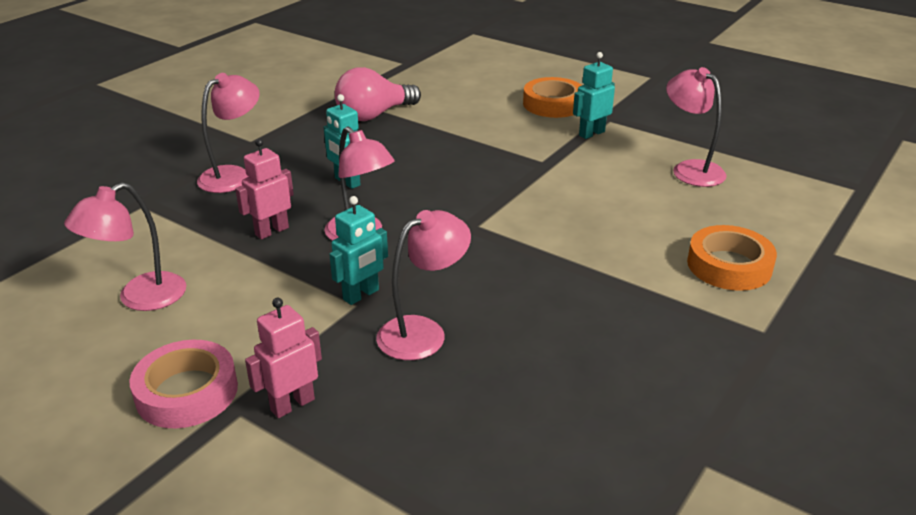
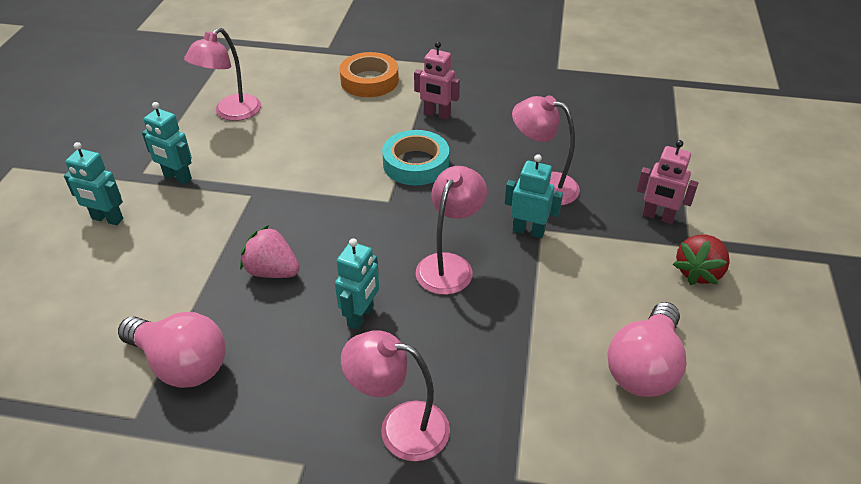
camera: 115 degrees left, 10 degrees up
(140, 298) = (644, 367): pink lamp -> pink light bulb
(187, 392) = (698, 272): pink tape -> red strawberry
(271, 231) = (484, 330): pink robot -> pink robot (437, 114)
(433, 156) = (272, 271): none -> pink strawberry
(528, 256) = (416, 164): none -> turquoise tape
(553, 104) = (107, 219): orange tape -> turquoise robot

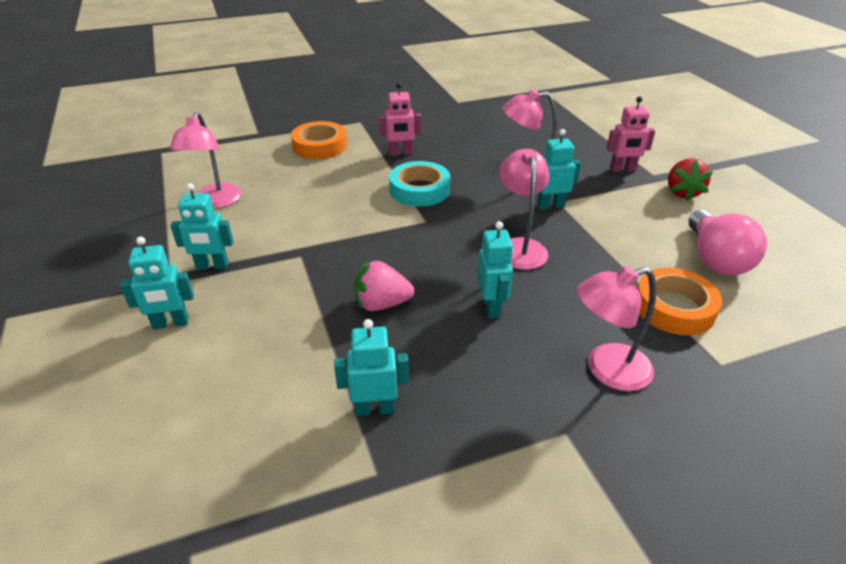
camera: 30 degrees left, 5 degrees down
(181, 364) = (375, 409): pink light bulb -> turquoise robot
(535, 398) = (674, 308): none -> orange tape

